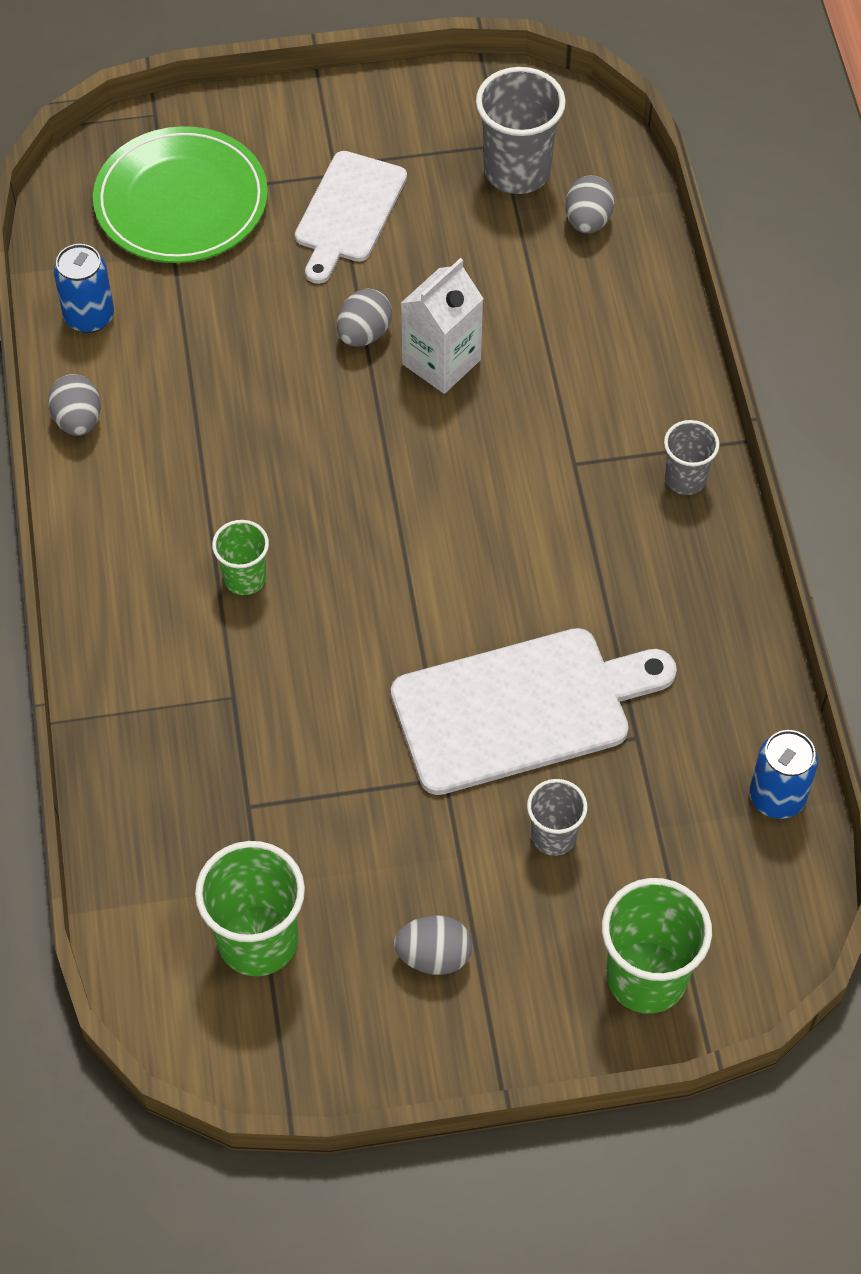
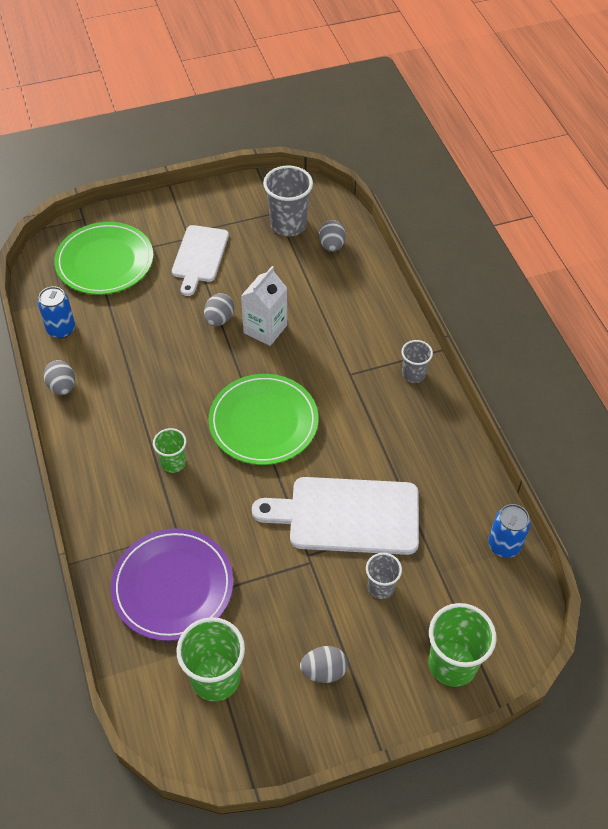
camera: 10 degrees left, 5 degrees down
(212, 784) = (173, 586): none -> purple plate
(409, 528) = (263, 422): none -> green plate
(521, 709) = (347, 515): white cutting board -> white cutting board turned 150 degrees counterclockwise

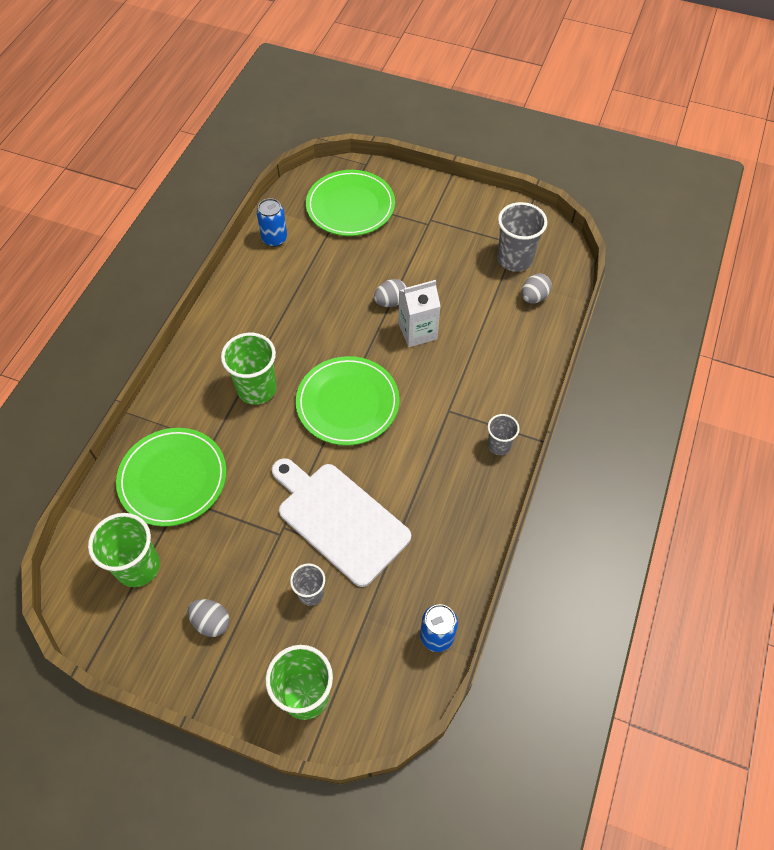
camera: 40 degrees right, 5 degrees up
(62, 387) = (237, 282): grey egg -> none
(173, 463) = (257, 389): green cup -> green cup, size x1.73
(173, 586) = (173, 478): purple plate -> green plate
(199, 256) = (422, 243): white cutting board -> none

